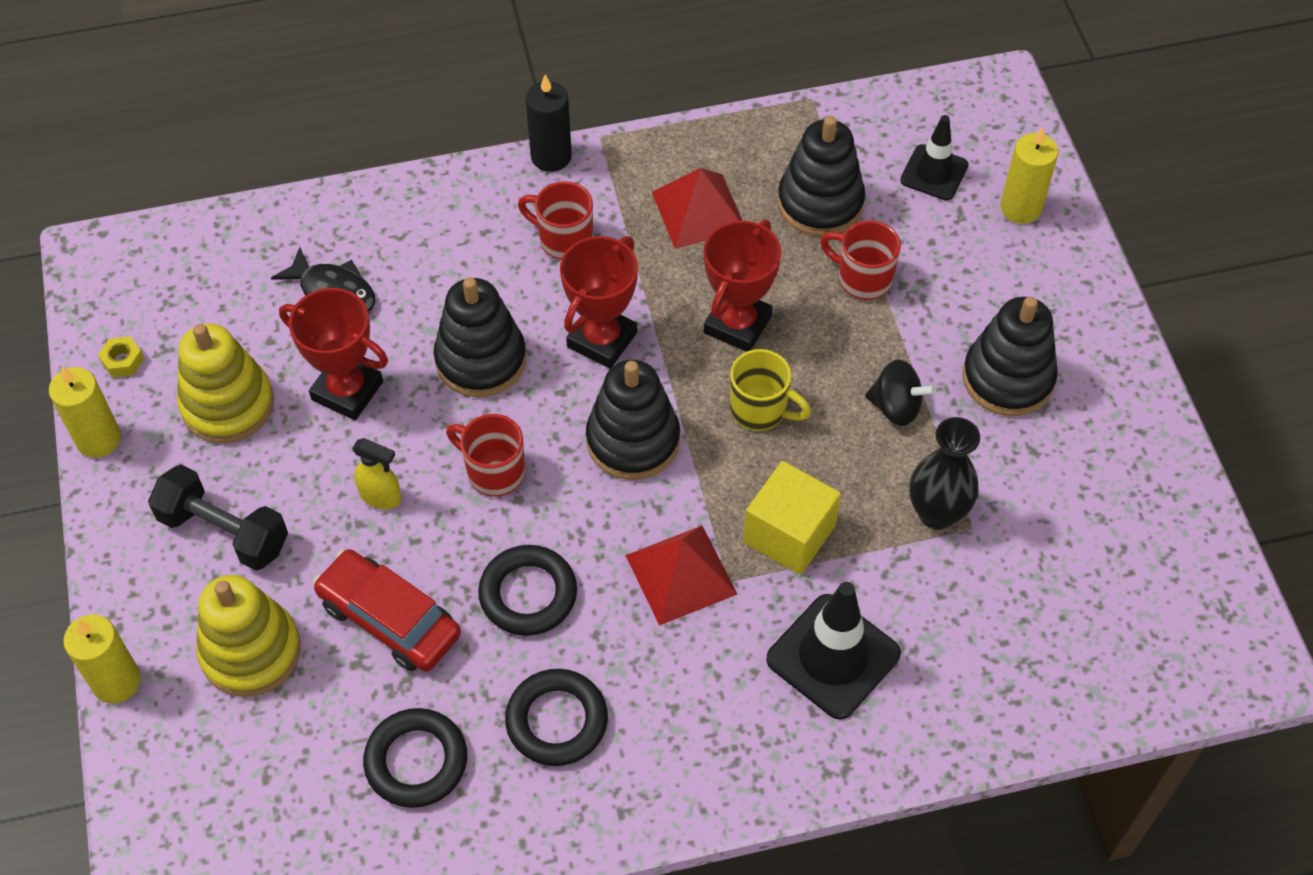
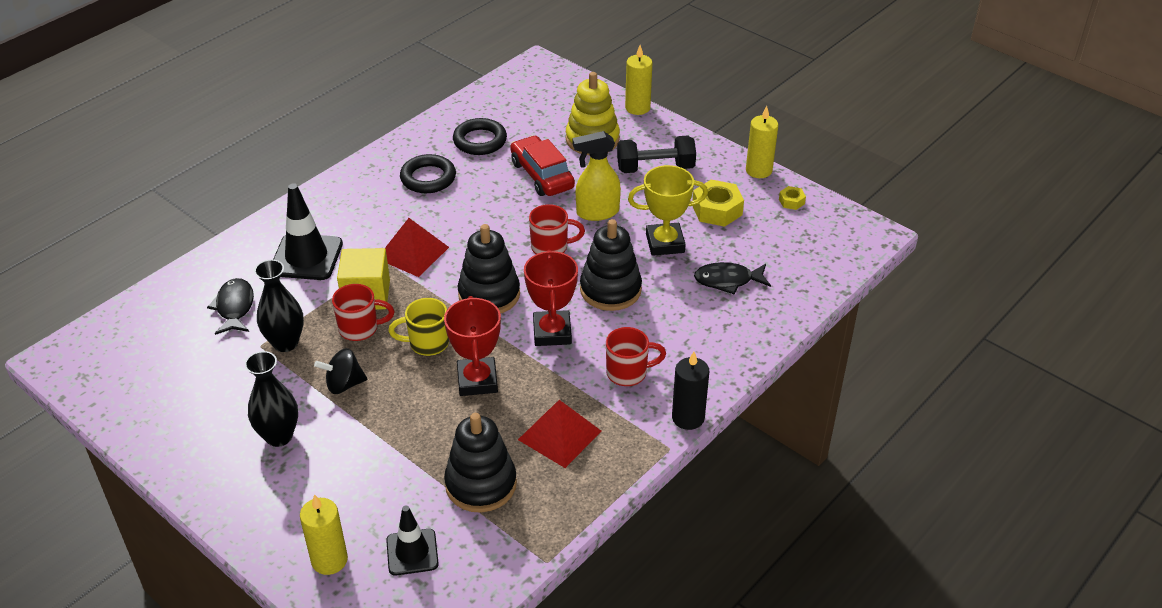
camera: 145 degrees right, 15 degrees down
(228, 405) = (717, 210): yellow stacking toy -> yellow nut
(347, 391) = (665, 243): red trophy -> yellow trophy
(381, 497) = (597, 212): yellow spray bottle -> yellow spray bottle, size x1.59
(389, 619) = (542, 175): red car -> red car turned 120 degrees counterclockwise
(528, 594) = (484, 212): black ring -> none
(862, 278) = (415, 449): red mug -> red mug (360, 329)
(977, 617) = (234, 307): none -> black fish
(1007, 378) = (279, 436): black stacking toy -> black vase

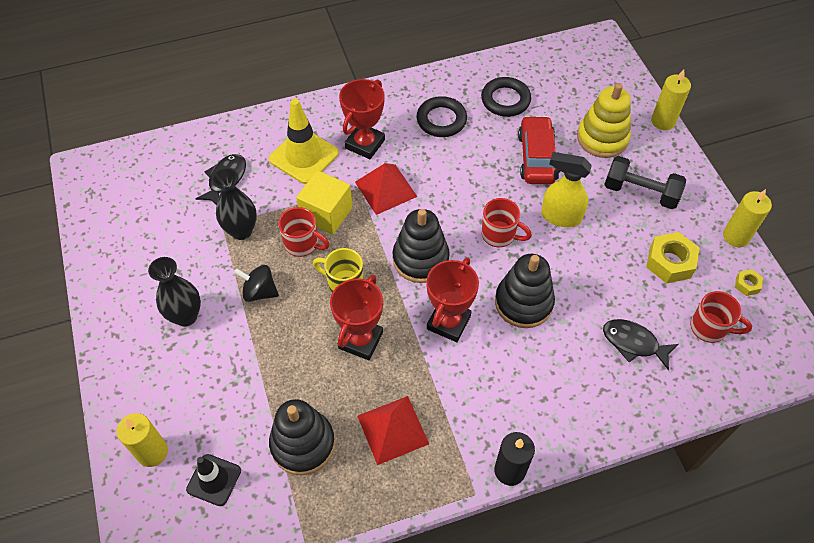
camera: 30 degrees right, 15 degrees up
(306, 257) = (304, 156): black traffic cone -> yellow traffic cone
(364, 224) = (365, 144): none -> red trophy
(628, 373) = (487, 396): red mug -> red mug (709, 328)
(665, 243) = (600, 276): yellow trophy -> none

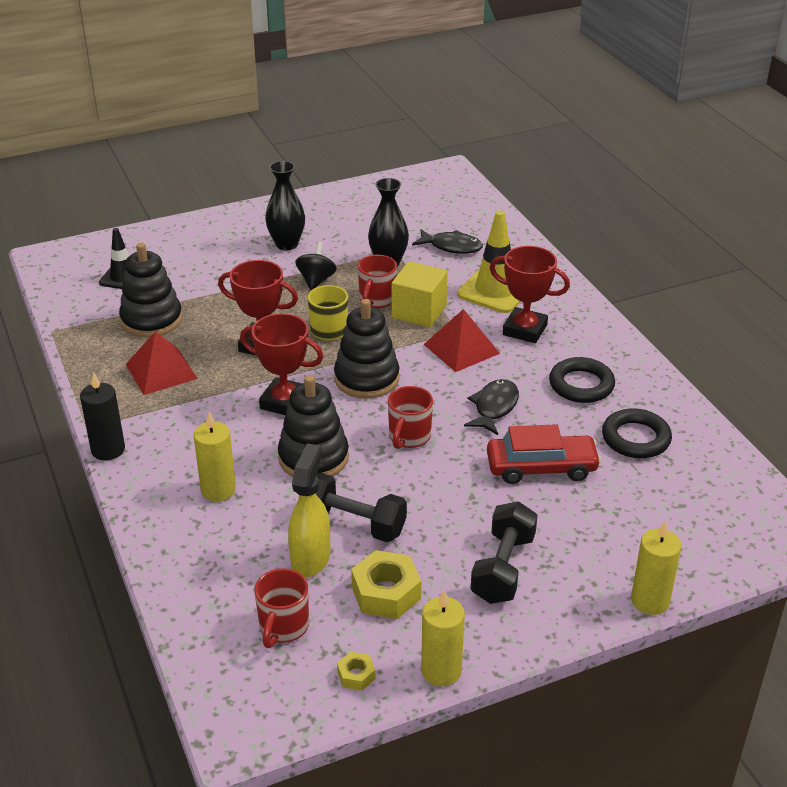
camera: 85 degrees right, 20 degrees down
(152, 452) = (152, 245): yellow candle -> yellow candle (218, 490)
(560, 217) = (446, 489): yellow spray bottle -> yellow spray bottle (311, 558)
(600, 278) = (353, 523): none -> black dumbbell
(602, 138) = (594, 532): yellow stacking toy -> none
(633, 343) = (260, 551): black fish -> black fish (494, 407)

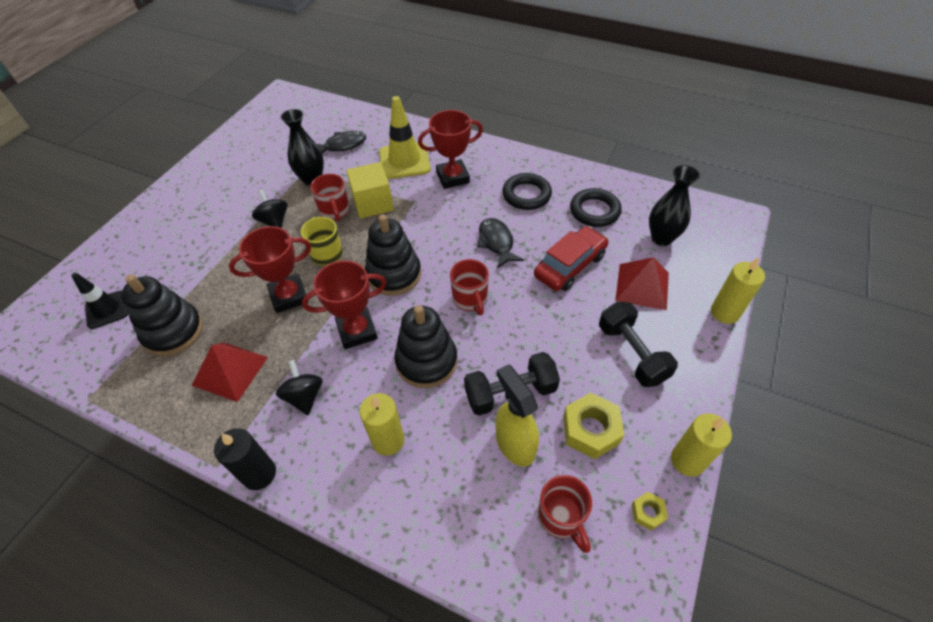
camera: 40 degrees left, 15 degrees up
(193, 422) = (304, 396): none -> black spinning top
(286, 244) = (221, 206): black vase -> black vase (661, 238)
(461, 348) = (430, 214): red pyramid -> red pyramid (642, 286)

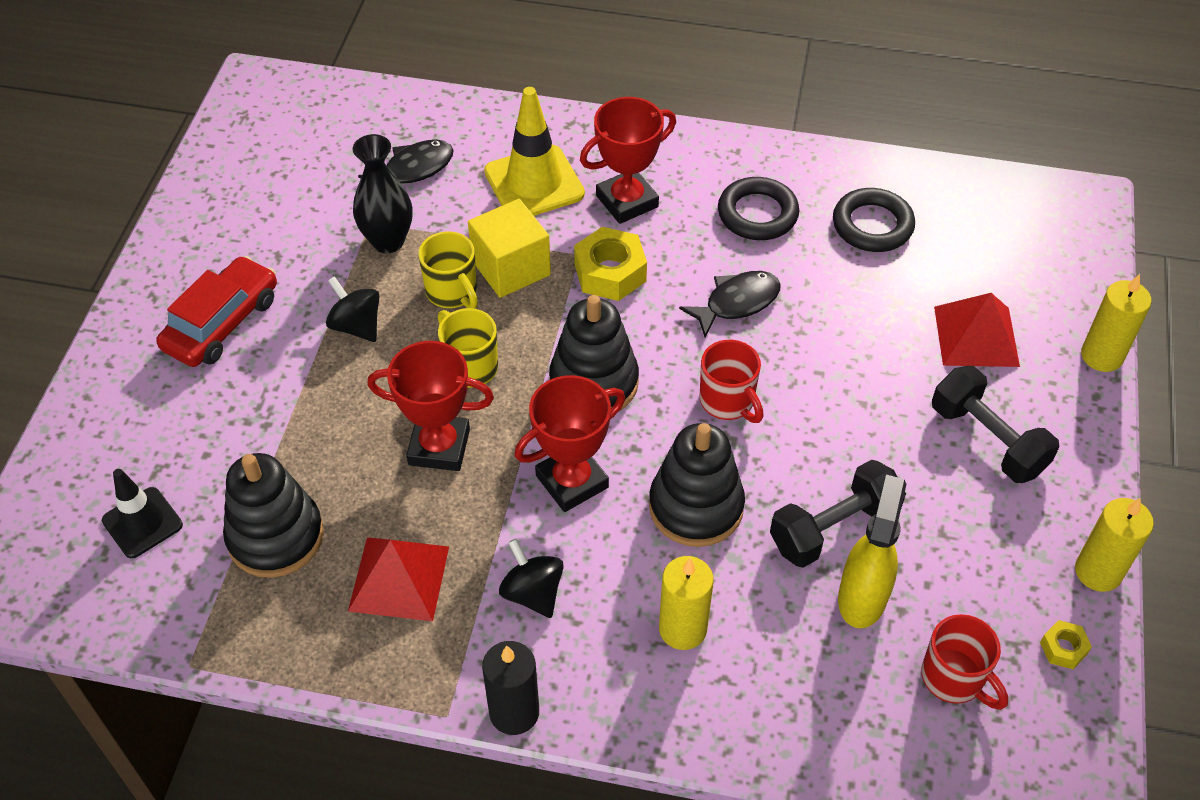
camera: 15 degrees left, 0 degrees up
(289, 296) = (439, 447): red trophy -> red trophy turned 45 degrees clockwise
(335, 211) = (452, 292): red mug -> yellow mug
(496, 242) = (737, 303): black fish -> black fish turned 90 degrees clockwise
(514, 443) = (862, 597): yellow spray bottle -> yellow spray bottle turned 60 degrees clockwise
(570, 266) = (861, 322): red car -> red car (222, 323)
(590, 430) = (960, 557): yellow nut -> yellow nut (610, 272)
(661, 238) = (985, 255): black vase -> none

